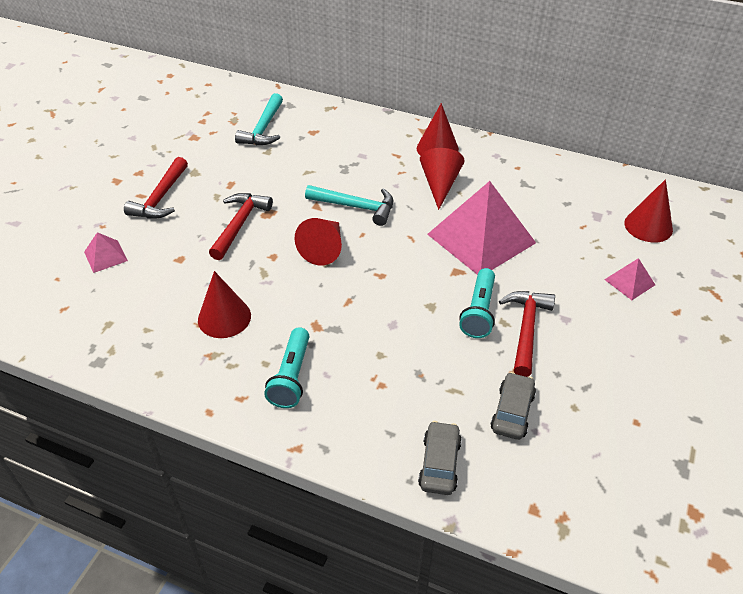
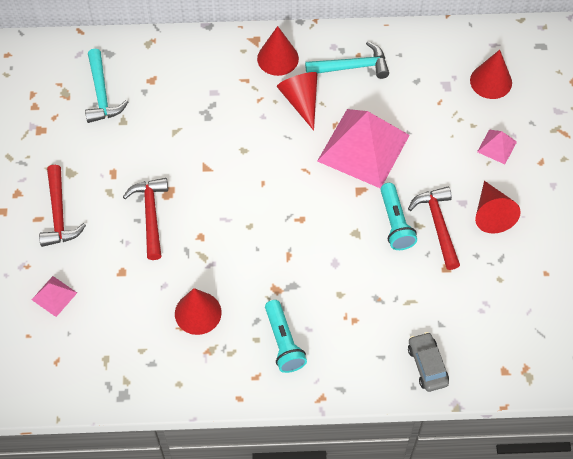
camera: 25 degrees left, 15 degrees up
(324, 249) = (239, 211): red cone -> red cone (491, 214)
(356, 207) = (241, 155): turquoise hammer -> turquoise hammer (352, 67)
(512, 412) = (458, 302): grey car -> none

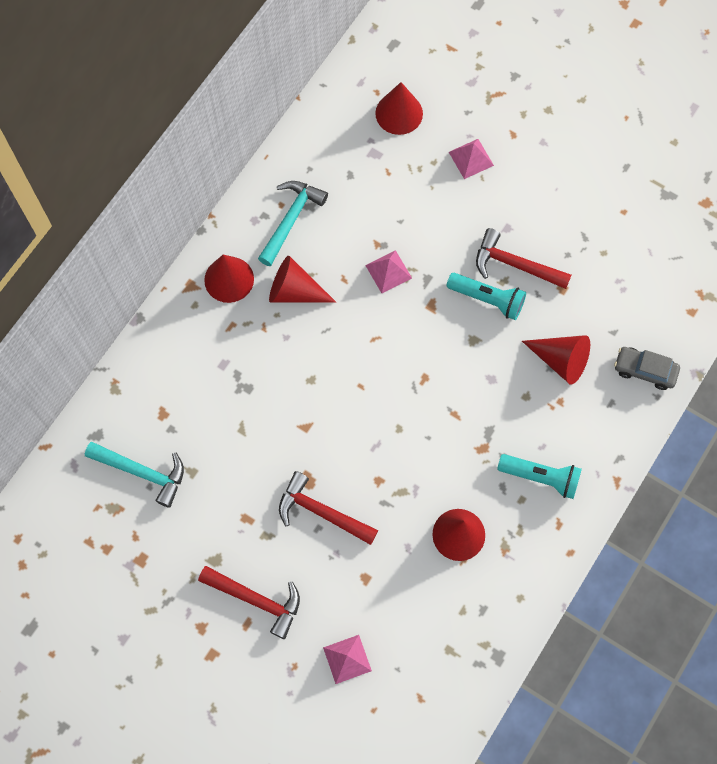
camera: 55 degrees left, 10 degrees up
(363, 148) = (388, 271): pink pyramid -> pink pyramid, size x0.44
(491, 214) = (535, 212): red cone -> red cone (560, 360)

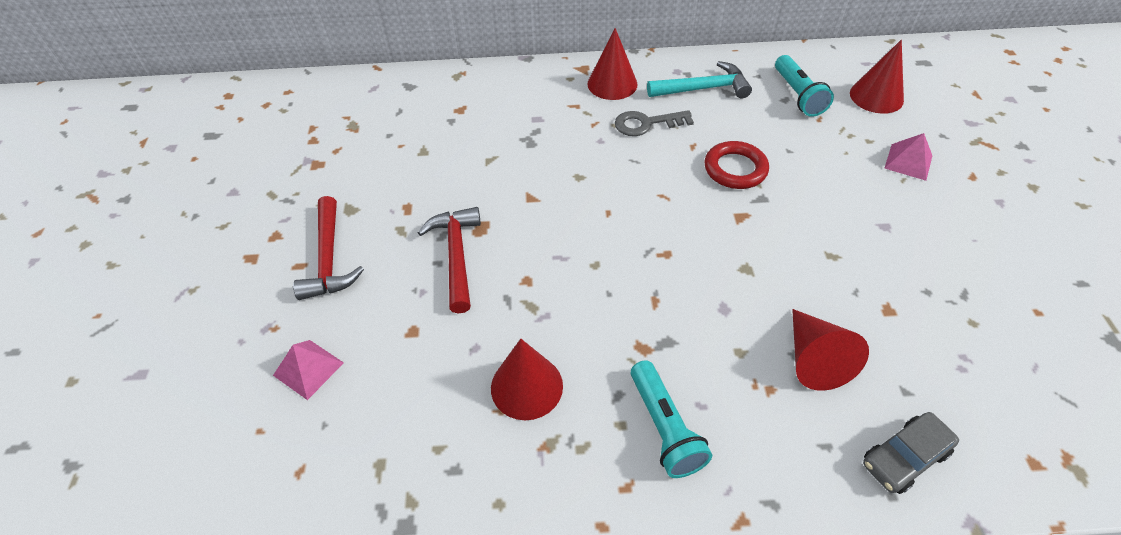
camera: 55 degrees right, 20 degrees down
(142, 472) = (398, 124): turquoise hammer -> none
(295, 291) = (646, 124): red cone -> grey key
(388, 271) = (735, 169): pink pyramid -> red ring
(487, 299) = (799, 254): turquoise flashlight -> turquoise flashlight (797, 95)
(515, 265) = (859, 255): red hammer -> none
(645, 370) = (904, 458): grey car -> grey car turned 105 degrees counterclockwise

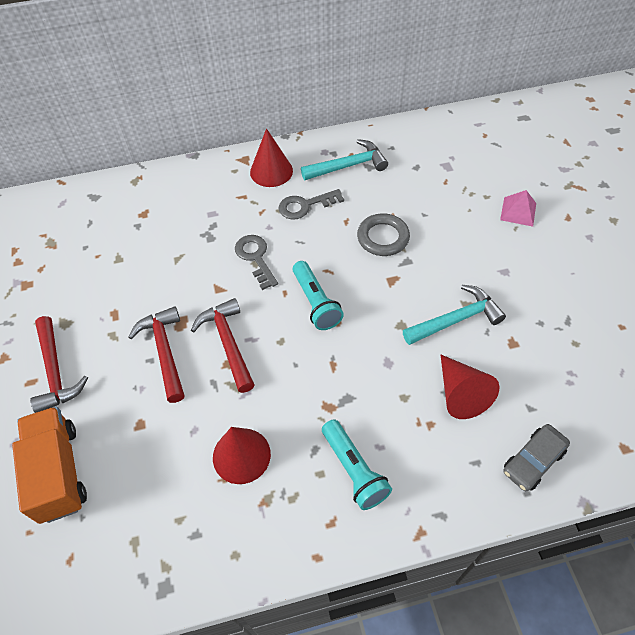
camera: 10 degrees left, 5 degrees up
(308, 369) = (58, 472): pink pyramid -> orange truck
(532, 258) = (228, 343): none -> red hammer
(579, 171) = (255, 258): none -> grey key
(735, 169) = (383, 238): red ring -> grey ring
(797, 95) = (426, 162): turquoise flashlight -> turquoise flashlight (315, 303)
(816, 272) = (455, 319): none -> turquoise hammer
(876, 96) = (489, 155): red cone -> none

